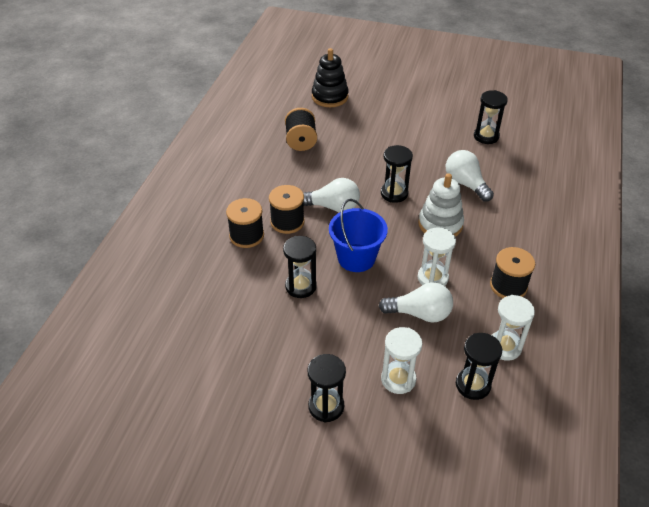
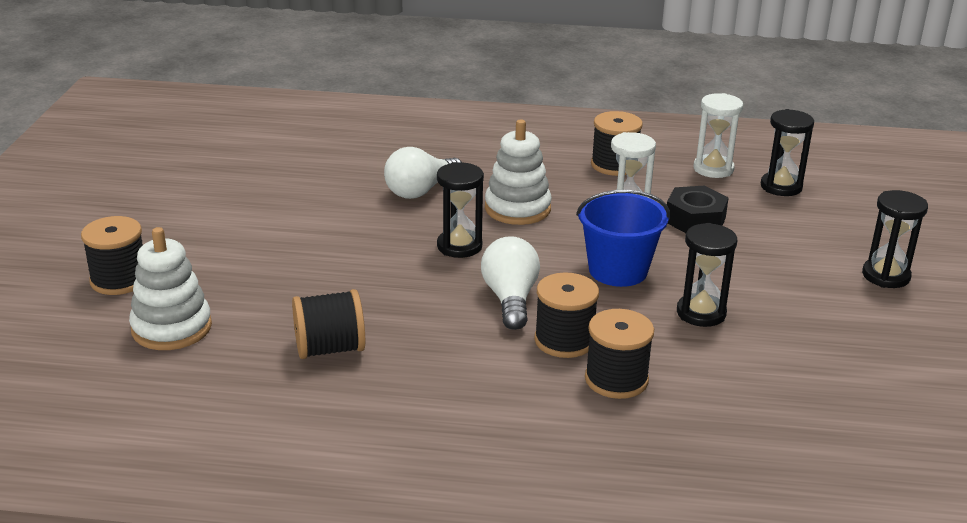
camera: 100 degrees left, 15 degrees down
(330, 97) = (172, 328): black stacking toy -> white stacking toy
(374, 81) = (119, 280): none -> black spool
(398, 379) = (808, 230): white hourglass -> none
(420, 313) = (695, 220): white light bulb -> black nut
(486, 136) = (298, 175): black hourglass -> none

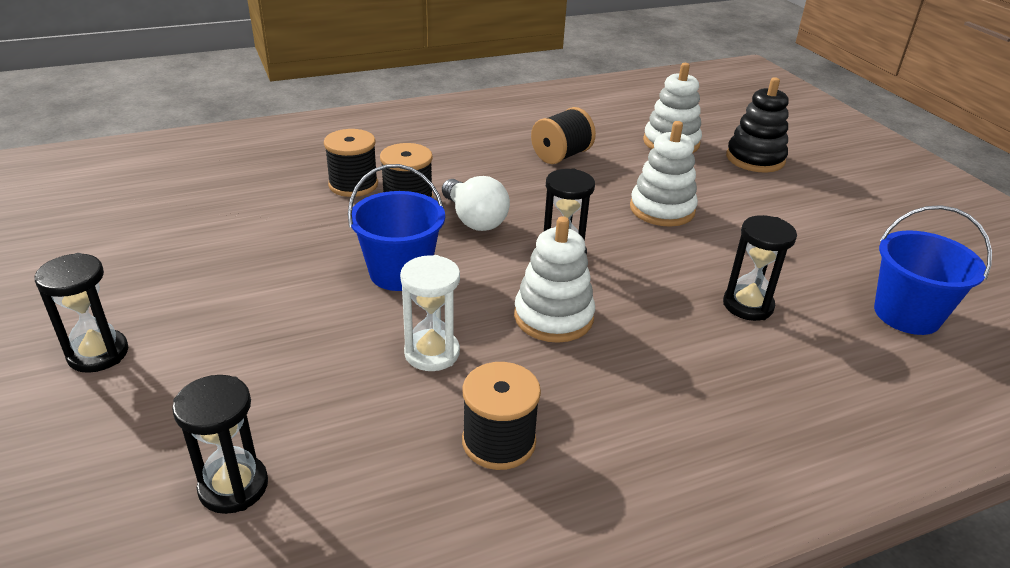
camera: 150 degrees right, 5 degrees up
(119, 280) = (755, 159): black spool -> black stacking toy
(262, 146) = (907, 314): none -> blue bucket
(313, 257) = (662, 209): none -> white stacking toy
(420, 191) = (672, 308): white light bulb -> none
(695, 220) = (345, 369): black nut -> none
(701, 313) = (304, 252): black hourglass -> black hourglass (748, 305)
(713, 169) = (350, 492): white hourglass -> none

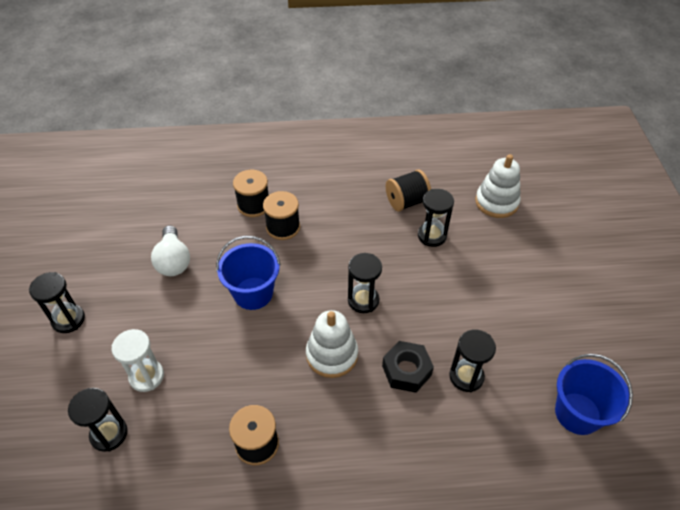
camera: 20 degrees right, 15 degrees up
(432, 353) = (246, 366): white hourglass -> white hourglass (146, 376)
(474, 219) = (319, 254): white light bulb -> white light bulb (173, 261)
(613, 181) = (432, 236): none -> black hourglass
(662, 209) = (453, 272): white stacking toy -> none
(667, 314) = (406, 370): none -> black nut
(755, 159) = (554, 232): black stacking toy -> none

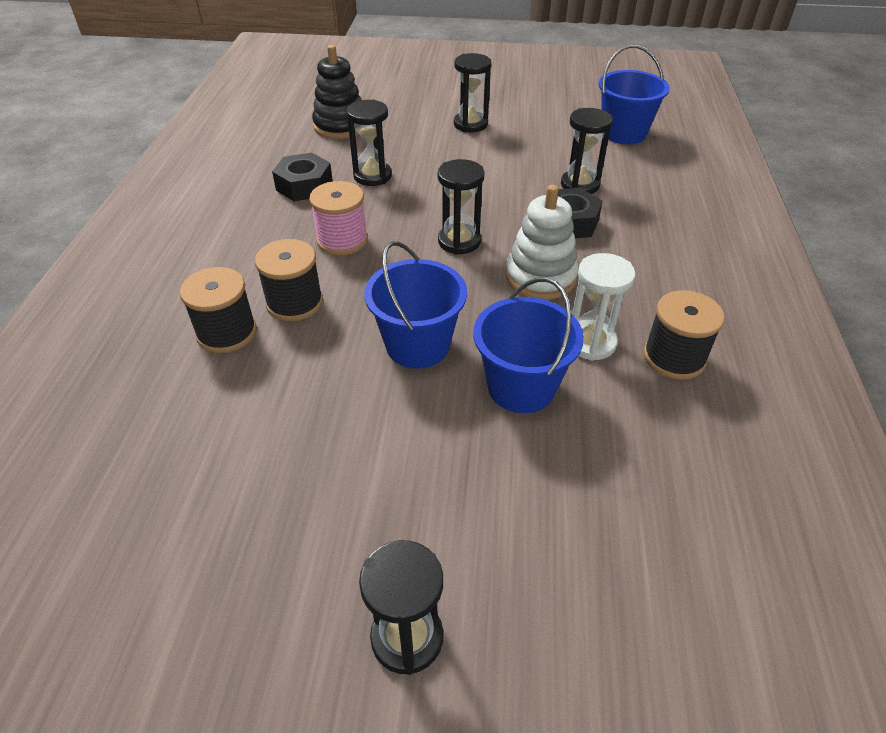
camera: 80 degrees left, 5 degrees down
(109, 434) = (671, 543): black hourglass -> black hourglass (470, 124)
(146, 376) = (559, 488): white hourglass -> white hourglass (590, 342)
(173, 261) = (310, 448): white light bulb -> none
(222, 351) = (521, 387): none -> blue bucket
(349, 235) = (342, 240): none -> pink spool
(406, 201) = (304, 186): black spool -> black nut
(496, 202) = (340, 126): white stacking toy -> black stacking toy

